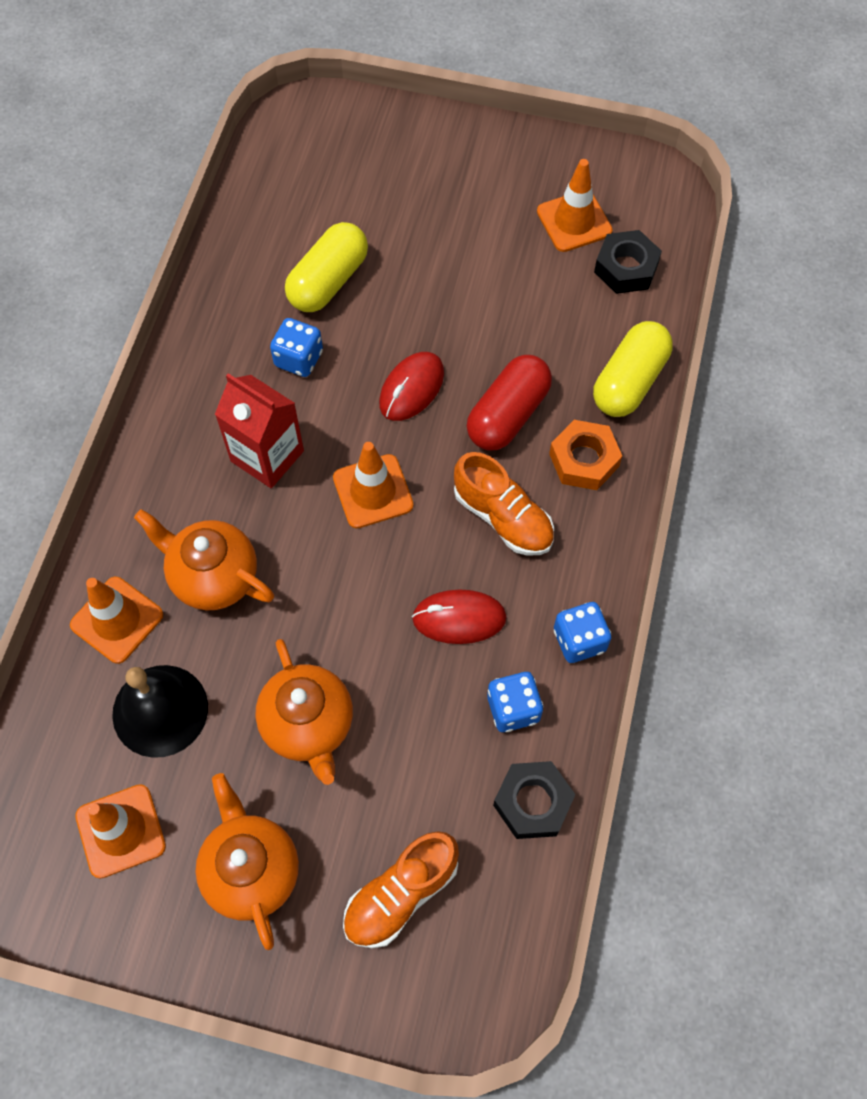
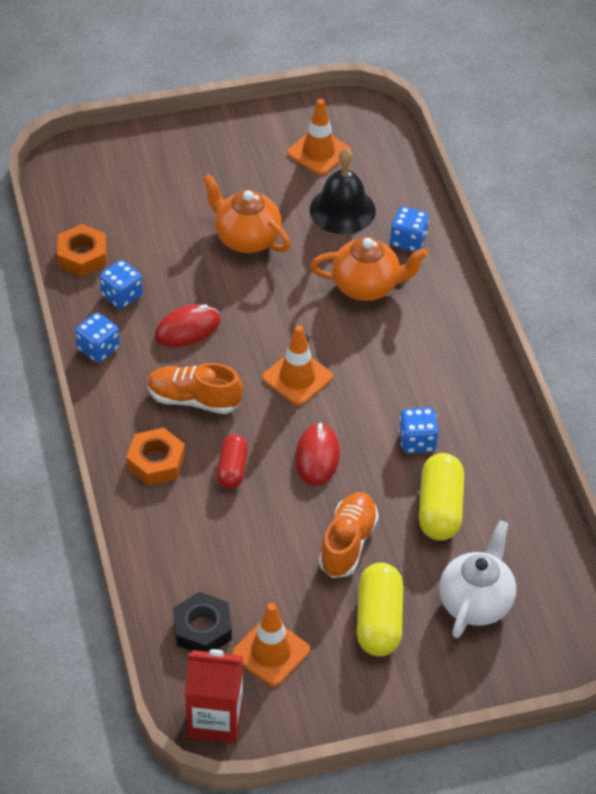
camera: 150 degrees right, 15 degrees down
(117, 620) = (408, 240): orange traffic cone -> blue dice
(251, 870) = (230, 165): orange teapot -> none
(267, 456) = (388, 368): red carton -> red carton (215, 719)
(360, 185) = (475, 602): none -> white teapot
(401, 894) = (137, 187): orange shoe -> orange shoe (347, 543)
(508, 414) = (232, 469): red capsule -> red capsule, size x0.64
(533, 802) = (82, 256): black nut -> orange nut
(629, 381) = (151, 534): yellow capsule -> yellow capsule (379, 621)

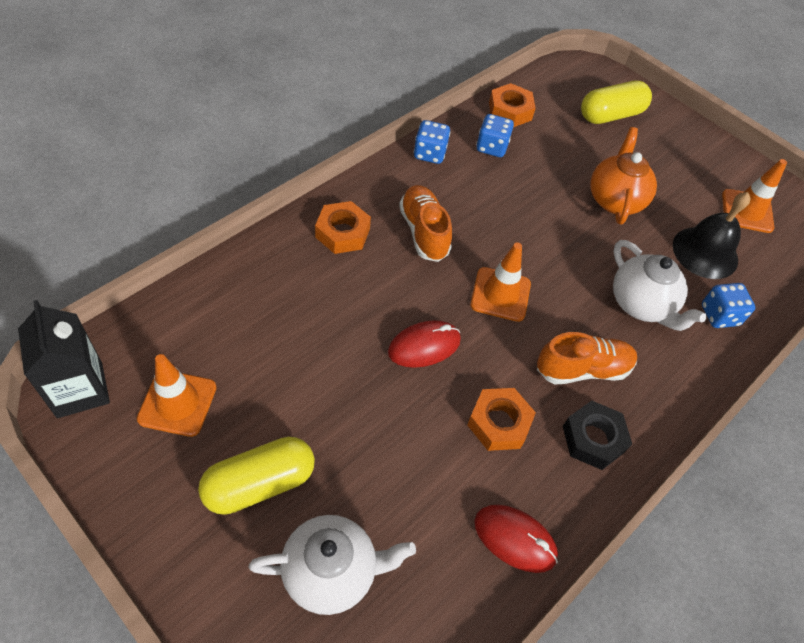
camera: 55 degrees right, 5 degrees up
(187, 329) = (492, 199): red mouse -> red mouse (515, 539)
(202, 629) = (180, 337): black nut -> black nut (593, 439)
(215, 719) = (80, 389): red carton -> black carton
(232, 469) = (368, 288): red capsule -> none
(347, 543) = (339, 414): orange shoe -> orange shoe (582, 369)
(366, 286) = (641, 304): orange teapot -> white teapot
(417, 441) = (499, 423): blue dice -> orange nut
(439, 508) = (431, 480): yellow capsule -> yellow capsule (610, 115)

